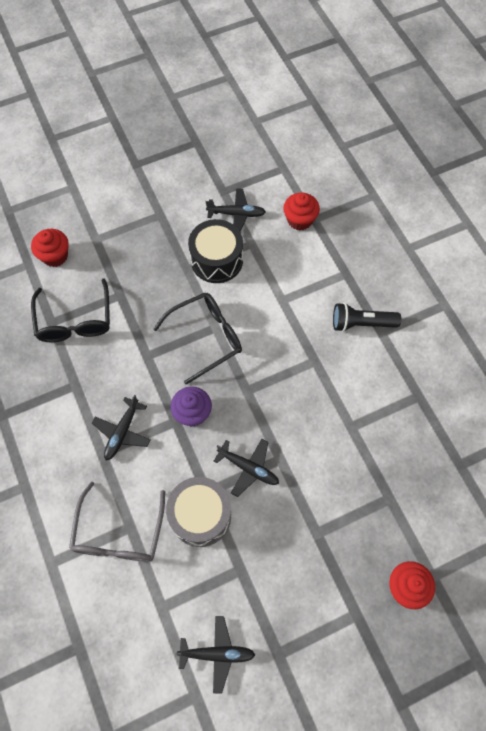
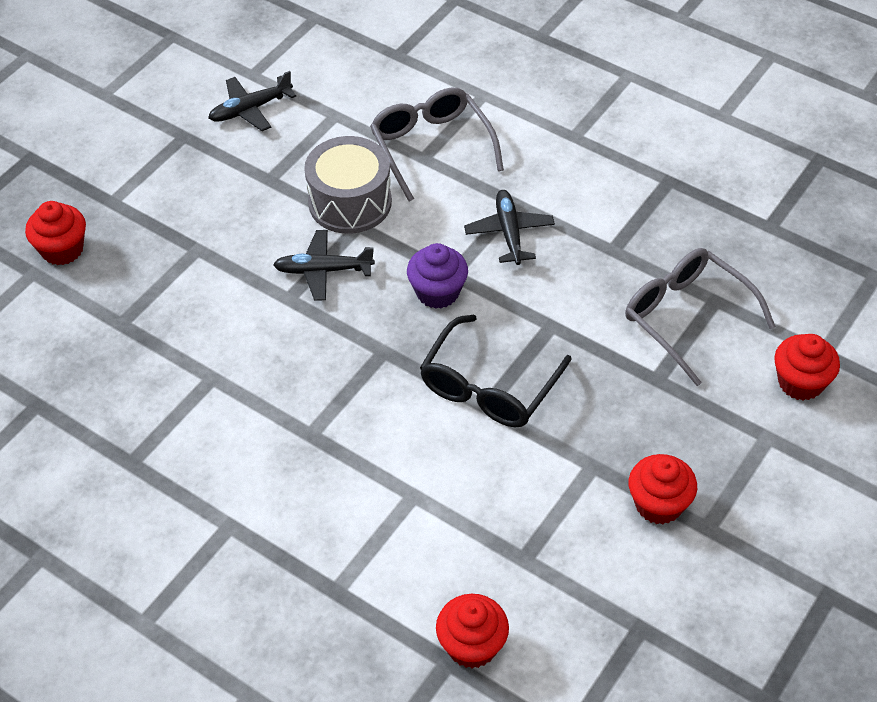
camera: 150 degrees right, 15 degrees down
(75, 320) = (687, 317): black glasses -> grey glasses
(172, 235) = (658, 504): none -> red cupcake
(216, 260) = (559, 502): black drum -> none
(236, 214) = (586, 597): black plane -> none
(361, 323) = (268, 522): black flashlight -> none

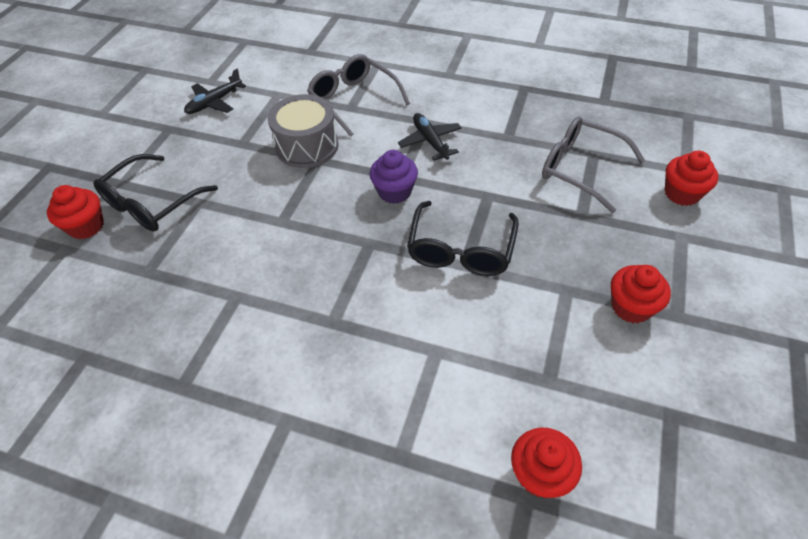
camera: 15 degrees left, 0 degrees up
(142, 237) = (152, 203): none -> black glasses
(323, 270) = (302, 196): black plane -> none

